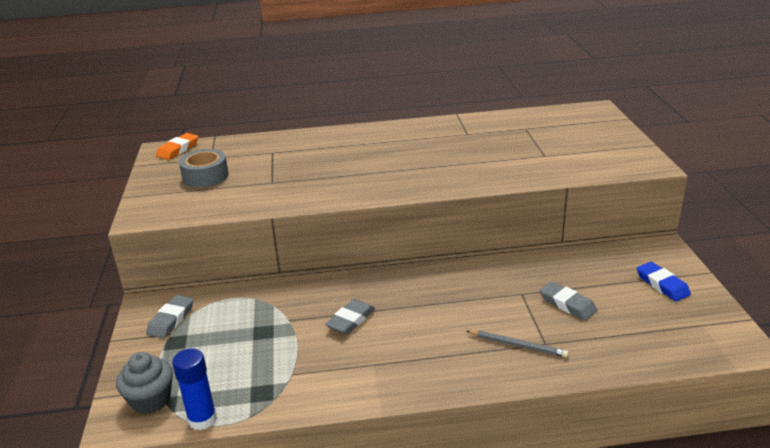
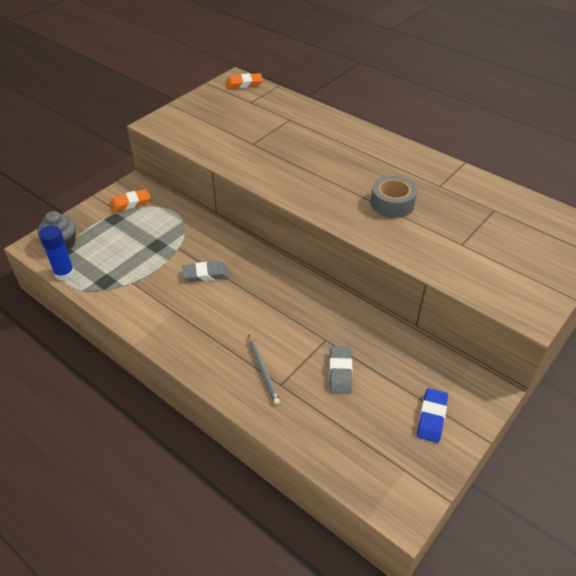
camera: 45 degrees right, 15 degrees up
(171, 320) = (130, 203): grey eraser -> orange eraser
(205, 176) = (226, 115): grey tape -> grey tape (392, 203)

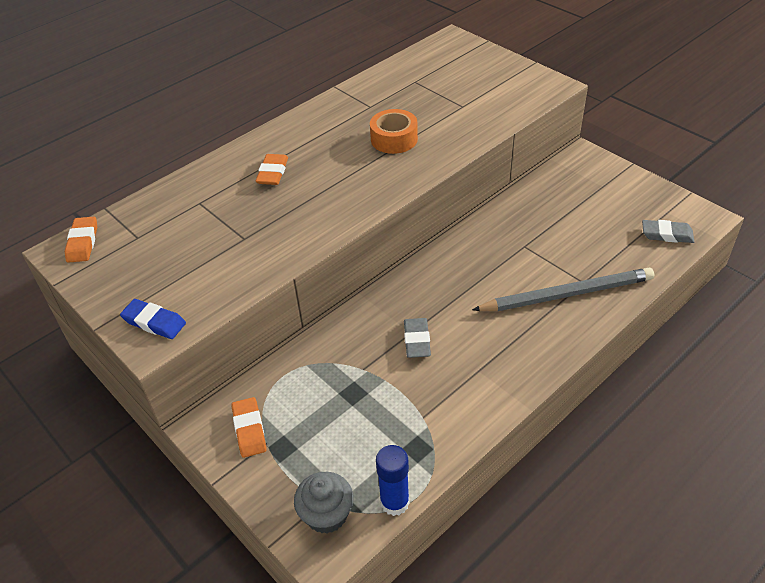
camera: 80 degrees left, 0 degrees up
(263, 370) = (566, 294): grey pencil -> grey pencil, size x1.99
(330, 145) = (273, 173): none -> orange eraser
(340, 372) = (566, 239): grey eraser -> grey eraser (667, 234)
(392, 203) = (394, 139): grey tape -> orange tape
(431, 417) = (612, 190): blue eraser -> blue eraser (154, 322)

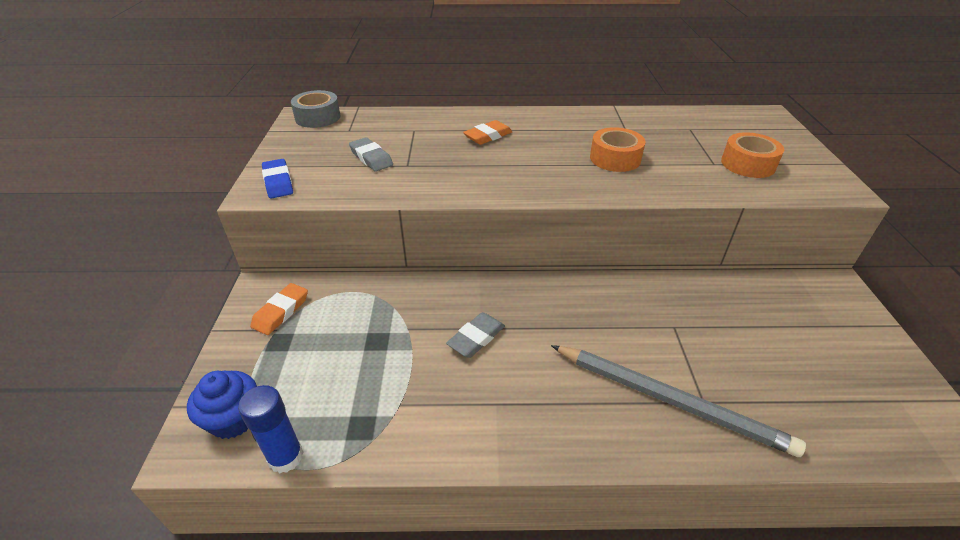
camera: 40 degrees right, 5 degrees down
(82, 242) = (318, 117): orange eraser -> grey tape
(326, 514) = (234, 419): grey cupcake -> blue cupcake
(483, 94) = (748, 164): none -> orange tape
(667, 234) = (873, 423): grey eraser -> grey eraser (371, 158)

